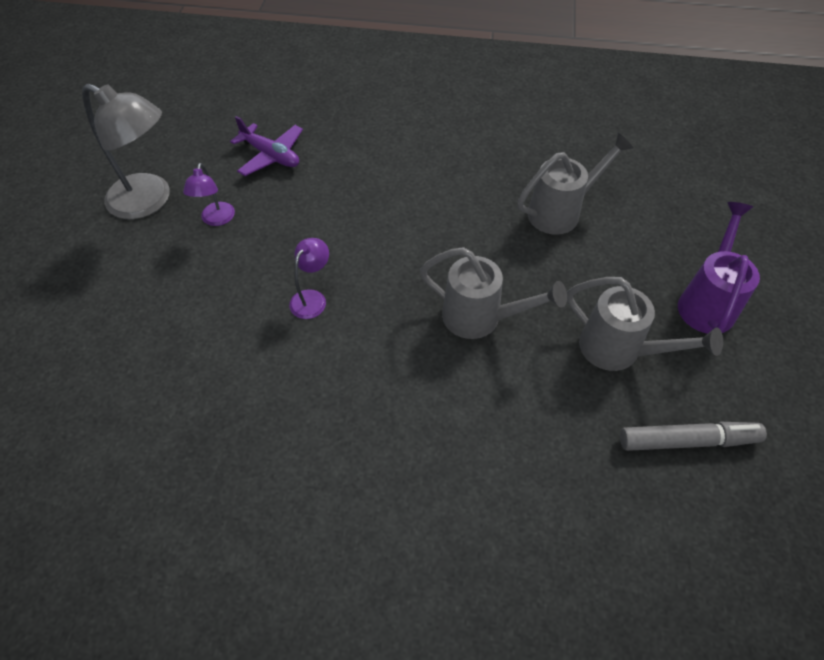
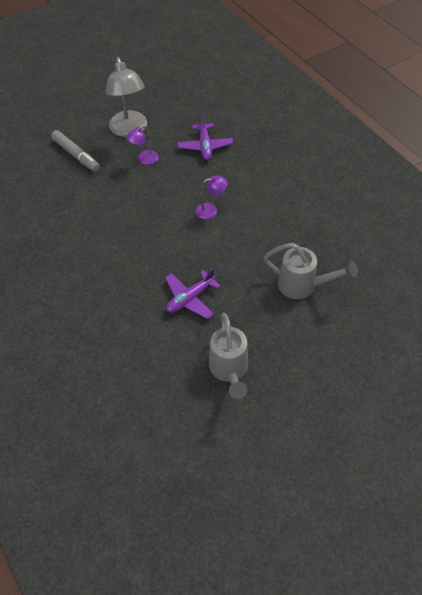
camera: 50 degrees right, 0 degrees up
(312, 298) = (135, 227): purple lamp -> purple lamp (211, 210)
(480, 318) = (190, 298): grey watering can -> purple plane
(687, 441) = (199, 433): grey marker -> grey marker (76, 155)
(707, 302) = (308, 393): purple watering can -> none

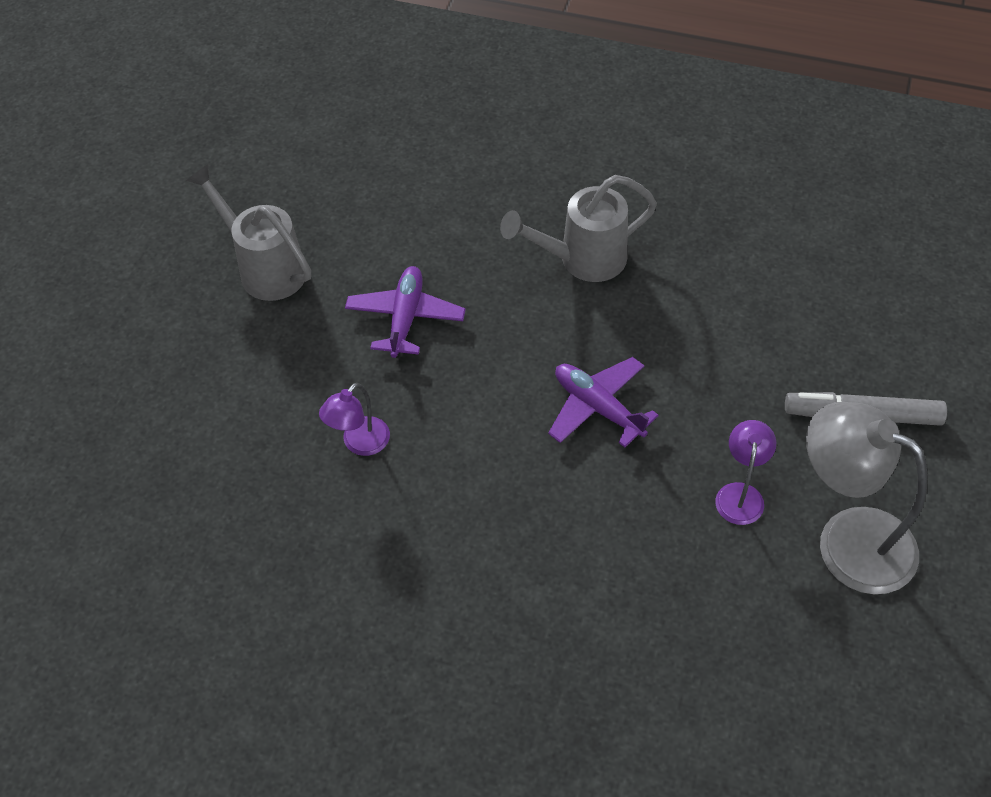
camera: 140 degrees right, 0 degrees up
(205, 146) = (667, 611): purple plane -> purple plane (598, 407)
(211, 210) = (516, 479): purple lamp -> purple lamp (359, 443)
(302, 285) = (249, 450): grey watering can -> grey watering can (582, 259)

